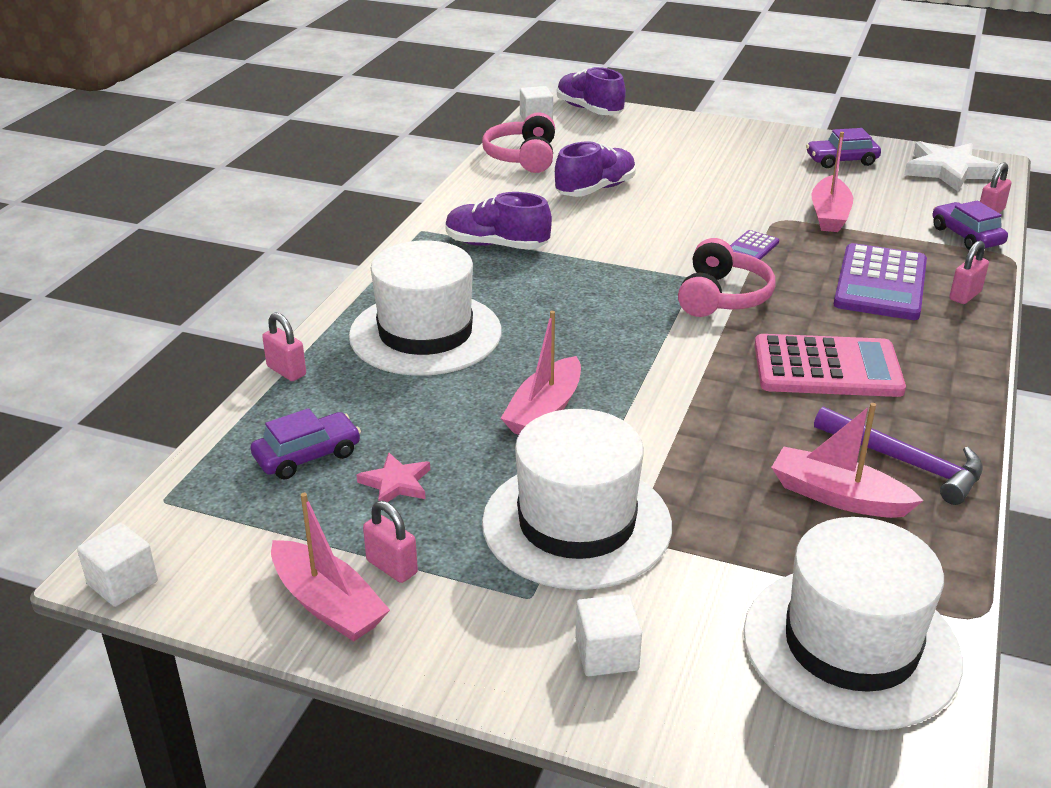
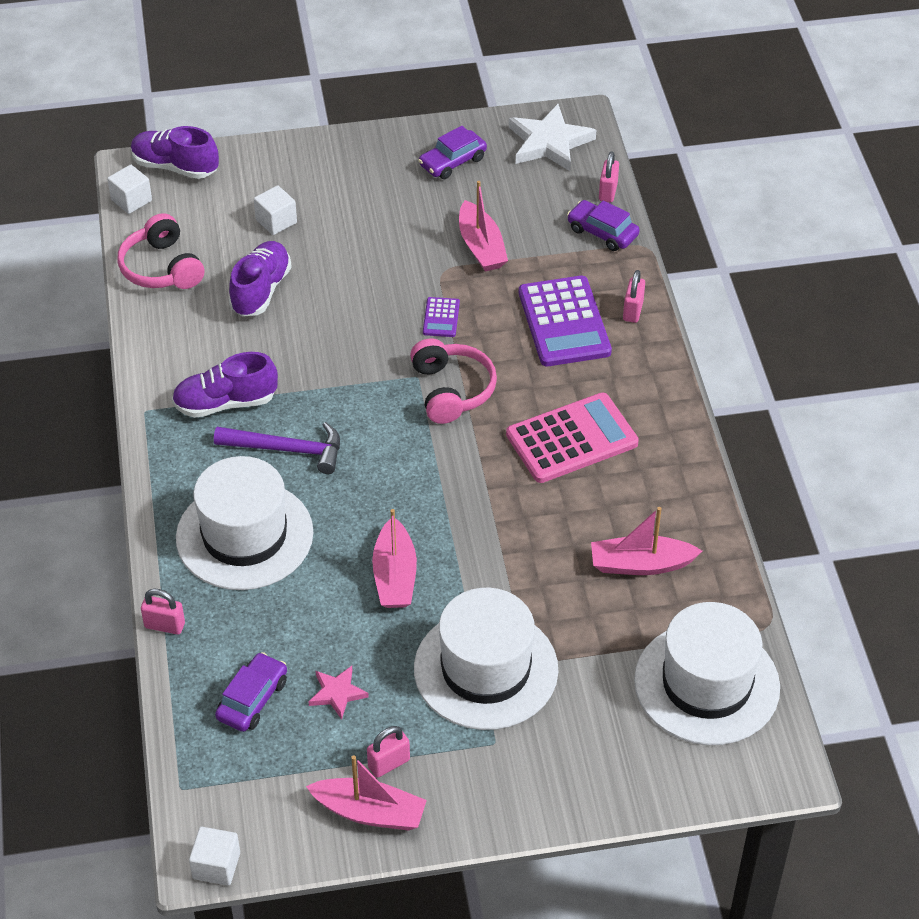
camera: 30 degrees left, 15 degrees up
(392, 567) = (389, 763): pink padlock -> pink padlock turned 45 degrees counterclockwise
(606, 654) = (569, 761): white cube -> white cube (276, 221)
(906, 463) = (670, 512): purple hammer -> purple hammer (288, 450)

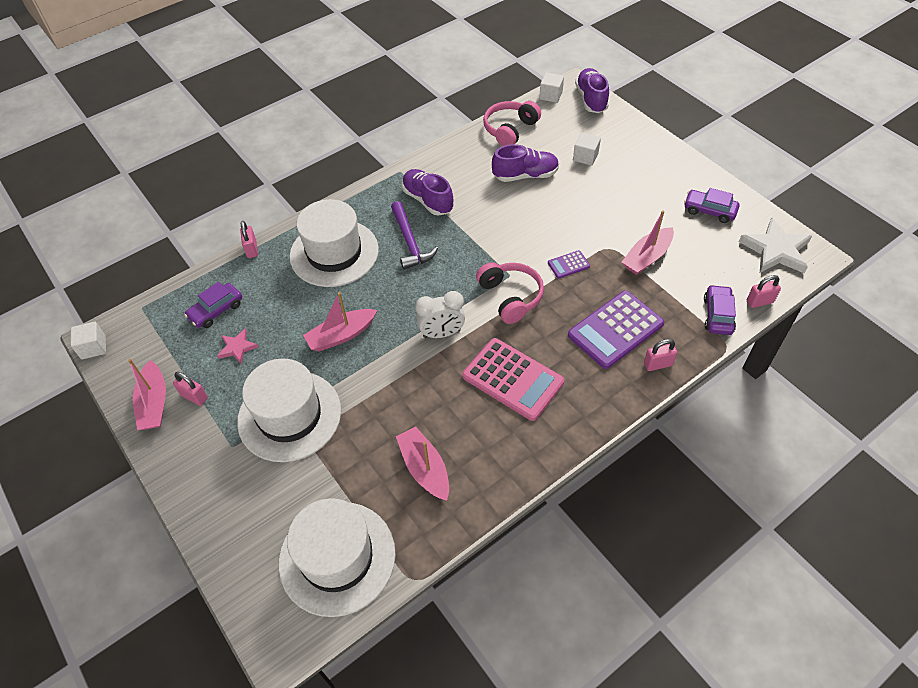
camera: 65 degrees right, 5 degrees up
(252, 699) = (216, 310): purple car -> purple car turned 135 degrees clockwise
(451, 390) = (510, 297): pink headphones -> pink headphones turned 75 degrees counterclockwise
(461, 476) = (442, 333): none -> white clock

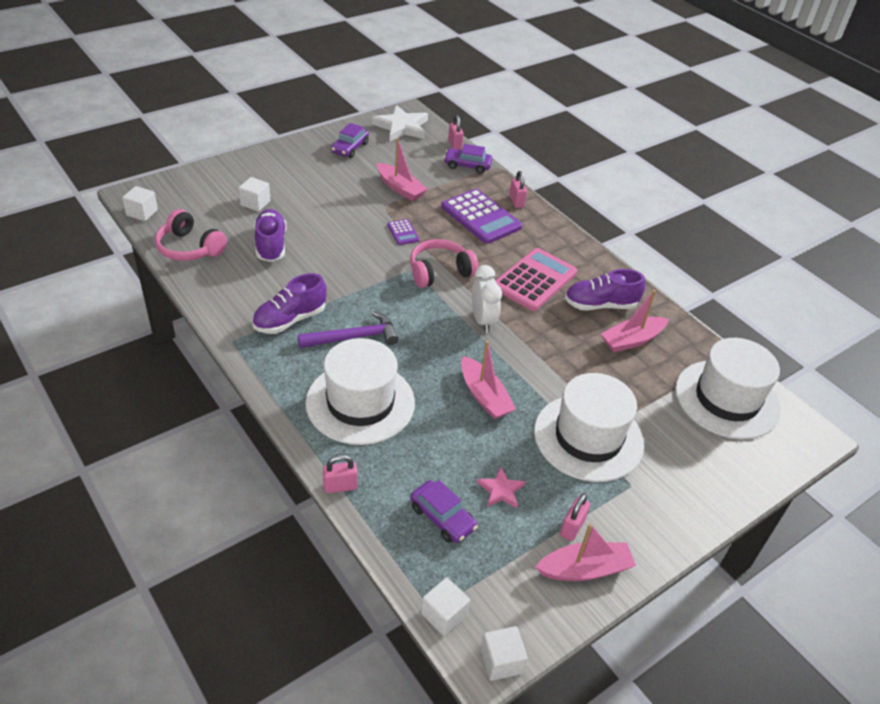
camera: 95 degrees left, 10 degrees down
(136, 314) = (444, 614): none -> white cube
(591, 99) = (163, 187): purple shoe -> purple shoe (600, 305)

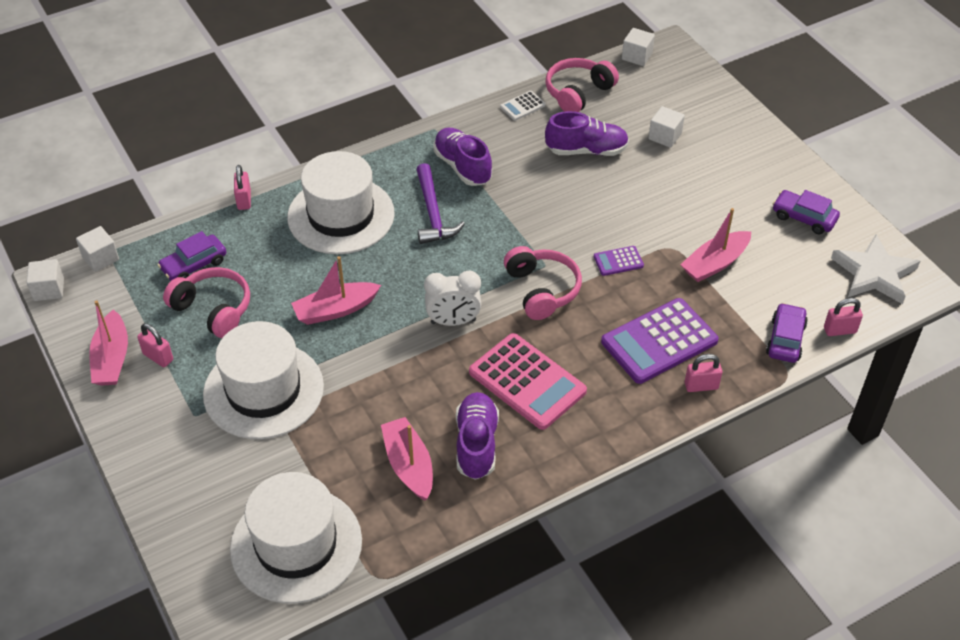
camera: 100 degrees right, 5 degrees up
(204, 282) = (522, 106): none -> white calculator
(501, 490) = (213, 309): pink star -> pink headphones

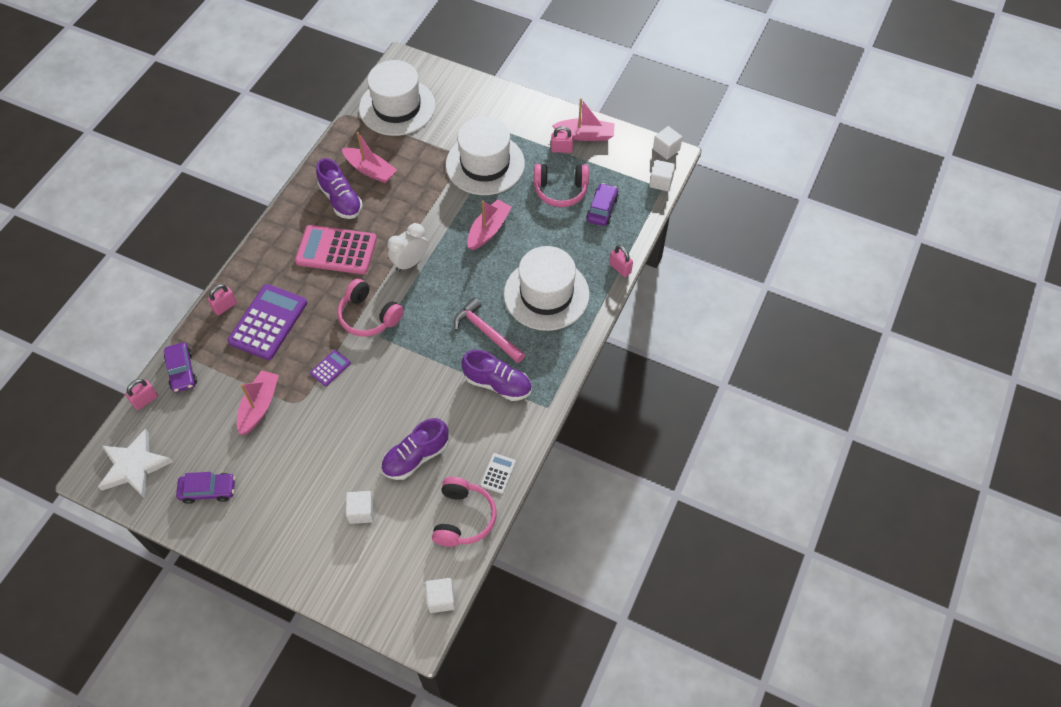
camera: 145 degrees right, 10 degrees up
(112, 359) = (585, 135): pink boat -> pink boat turned 135 degrees clockwise
(433, 213) = (486, 332): purple hammer -> pink hammer

